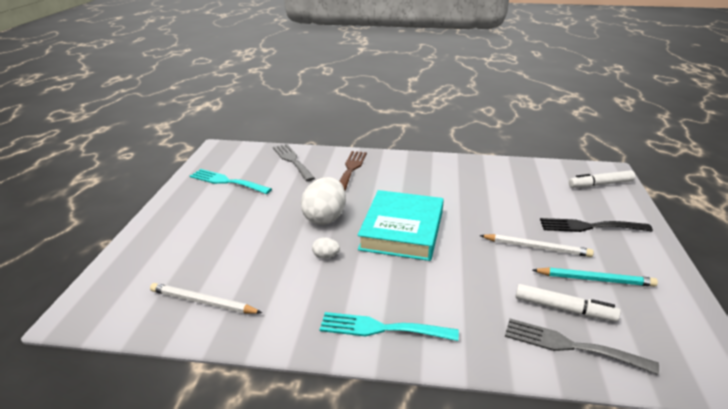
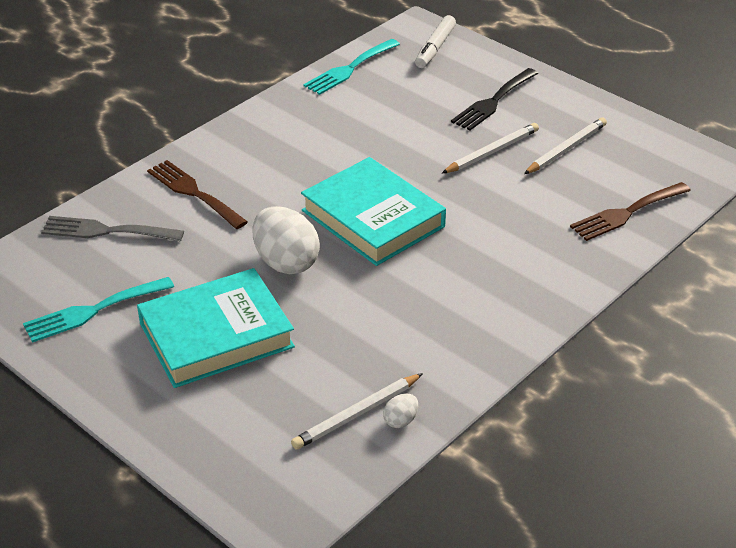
camera: 55 degrees left, 10 degrees up
(238, 222) = (216, 335): none -> turquoise book
(326, 256) = (363, 293): white egg -> white egg (400, 420)
(381, 328) = (512, 306): turquoise fork -> turquoise fork (349, 69)
(564, 309) = (585, 189): white marker -> none
(570, 346) = (626, 213): grey fork -> brown fork
(595, 279) = (566, 149): turquoise pencil -> white pencil

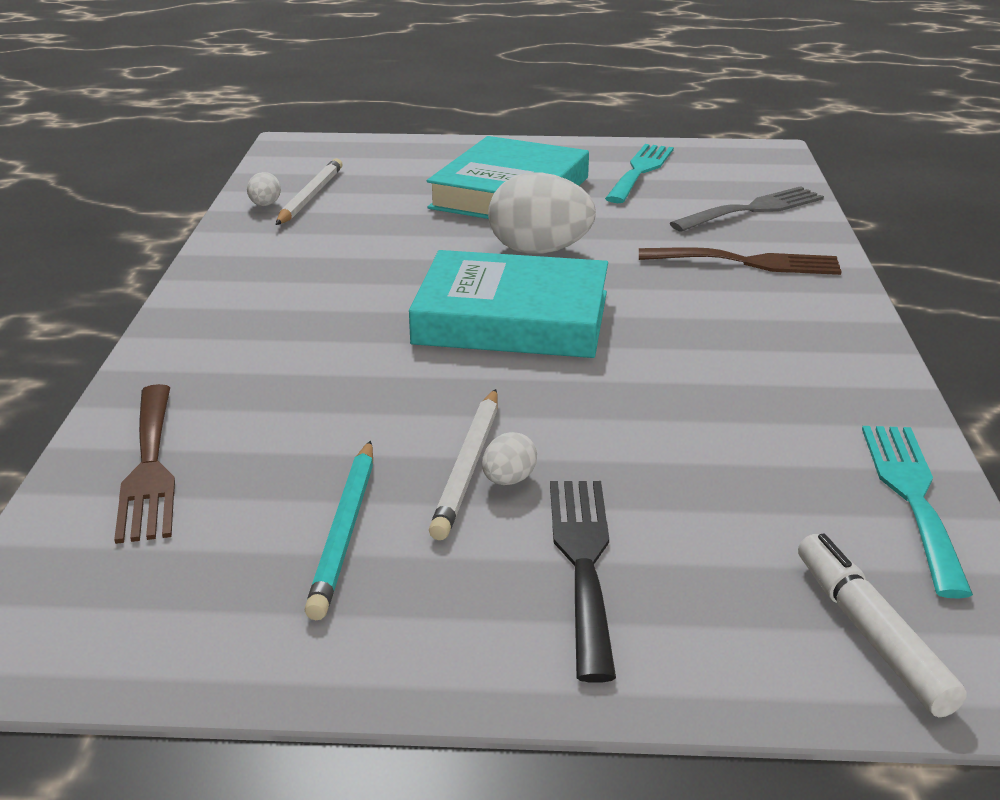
camera: 140 degrees right, 10 degrees down
(483, 139) = (508, 480): none -> white egg
(566, 149) = (345, 531): white pencil -> turquoise pencil
(626, 213) = (150, 468): brown fork -> brown fork turned 150 degrees clockwise

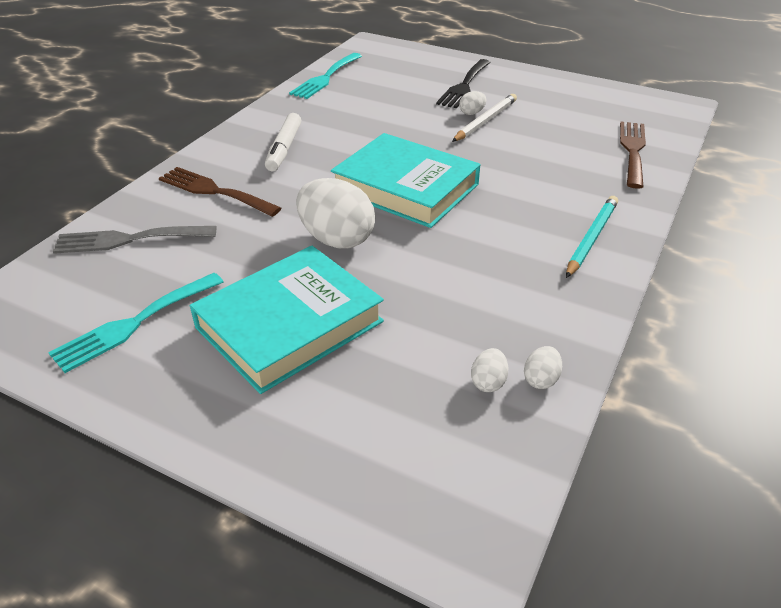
camera: 155 degrees left, 10 degrees up
(310, 196) = (488, 382): white pencil -> white egg
(345, 531) = (548, 111): turquoise pencil -> turquoise pencil (591, 238)
(871, 634) = (393, 56): white marker -> white marker (284, 149)

